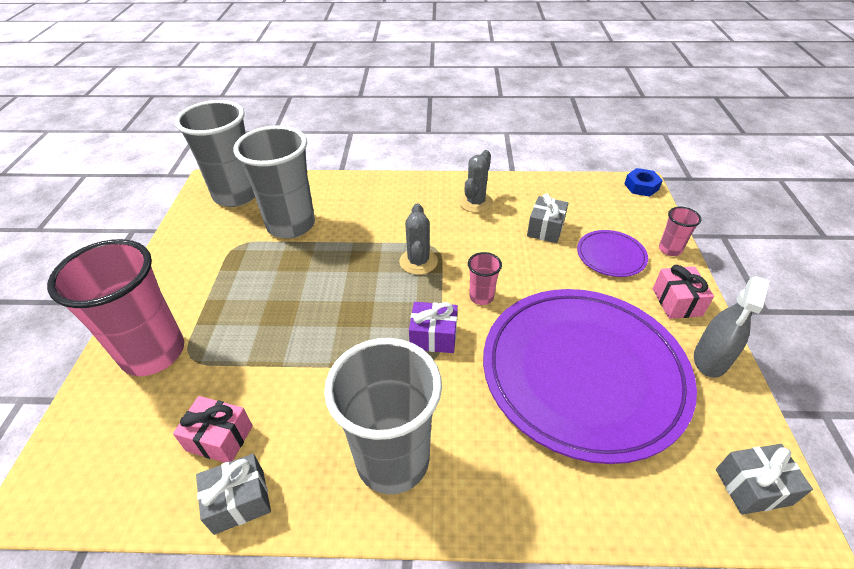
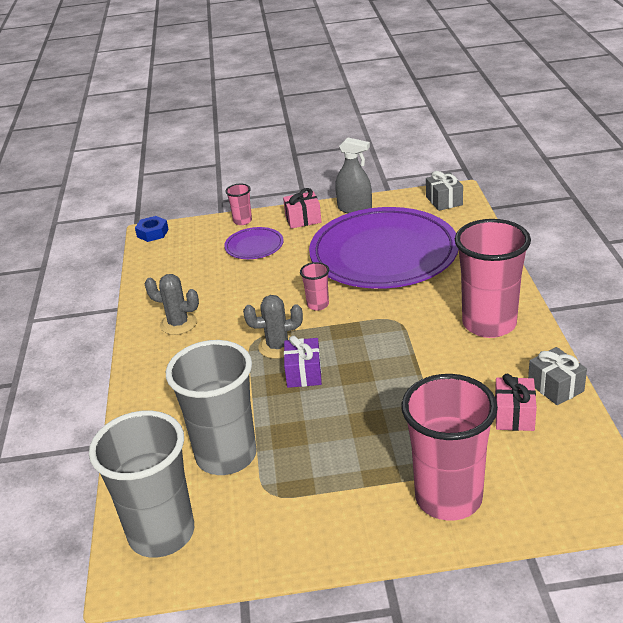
camera: 95 degrees left, 10 degrees down
(393, 460) = (489, 324): grey cup -> pink cup
(433, 337) = (370, 323): purple gift -> purple gift (304, 373)
(545, 229) = (220, 279): grey gift -> none

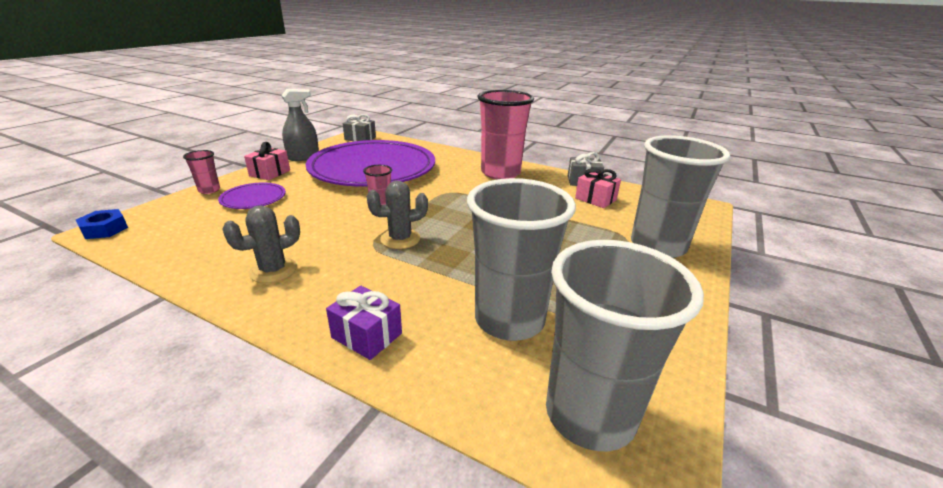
camera: 60 degrees left, 5 degrees down
(277, 346) = (400, 239): grey cactus -> grey cactus turned 45 degrees clockwise
(304, 373) = (452, 242): purple gift -> purple gift (367, 335)
(448, 498) = (657, 246): pink cup -> grey cup

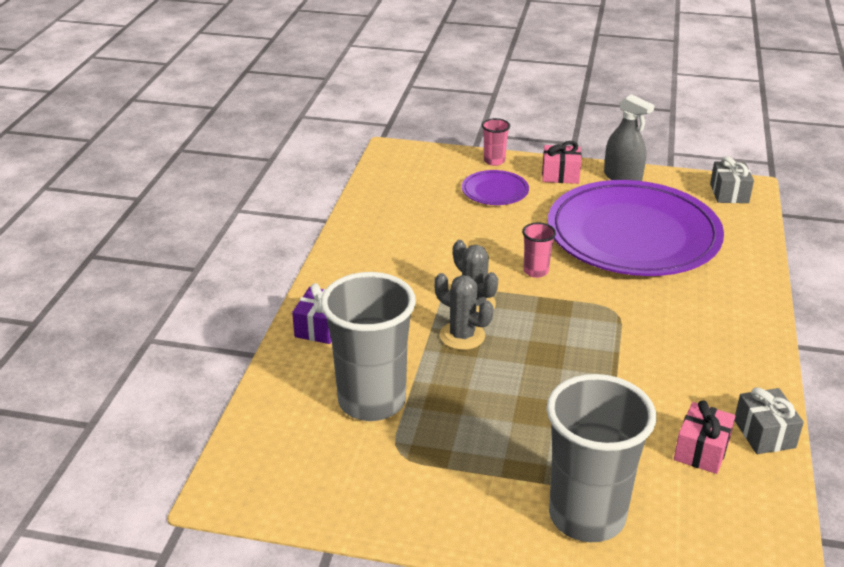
camera: 75 degrees right, 5 degrees up
(105, 229) = (394, 151): blue nut -> none
(273, 270) = (381, 252): grey cactus -> grey cactus (462, 336)
(500, 173) = (719, 343): pink cup -> none
(590, 414) = (275, 459): grey cup -> none

